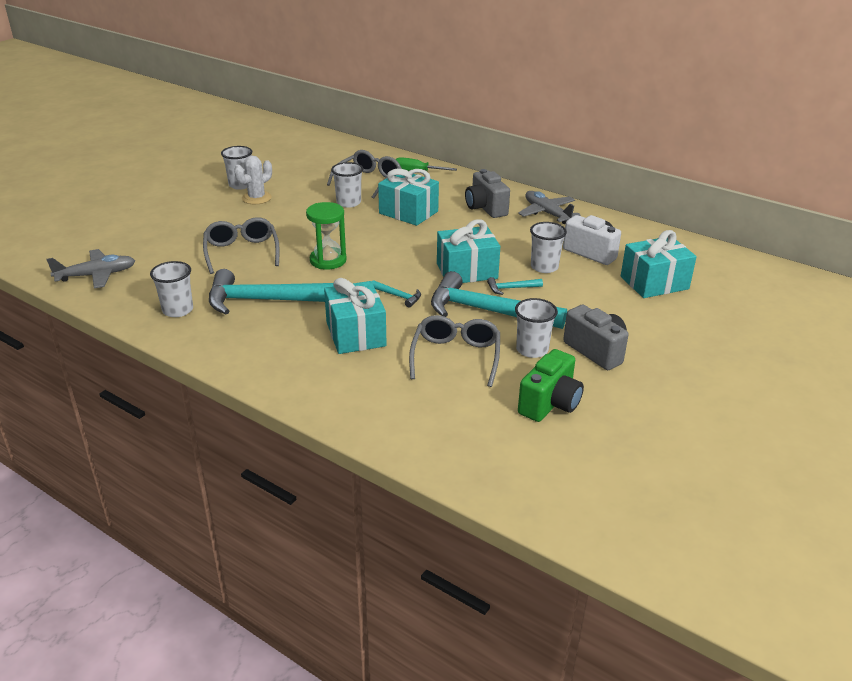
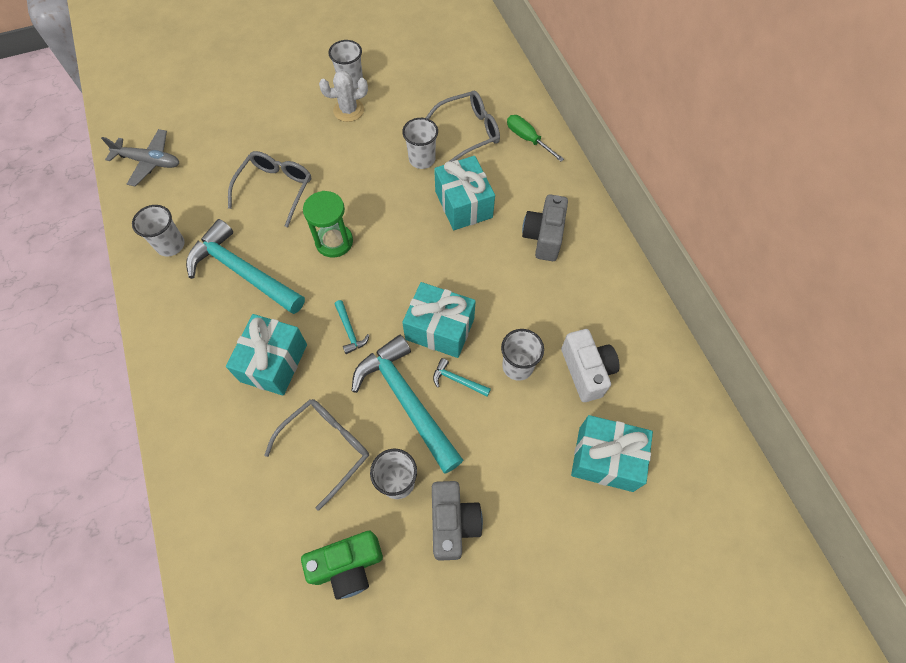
camera: 35 degrees right, 30 degrees up
(547, 213) = (599, 279): grey plane -> none

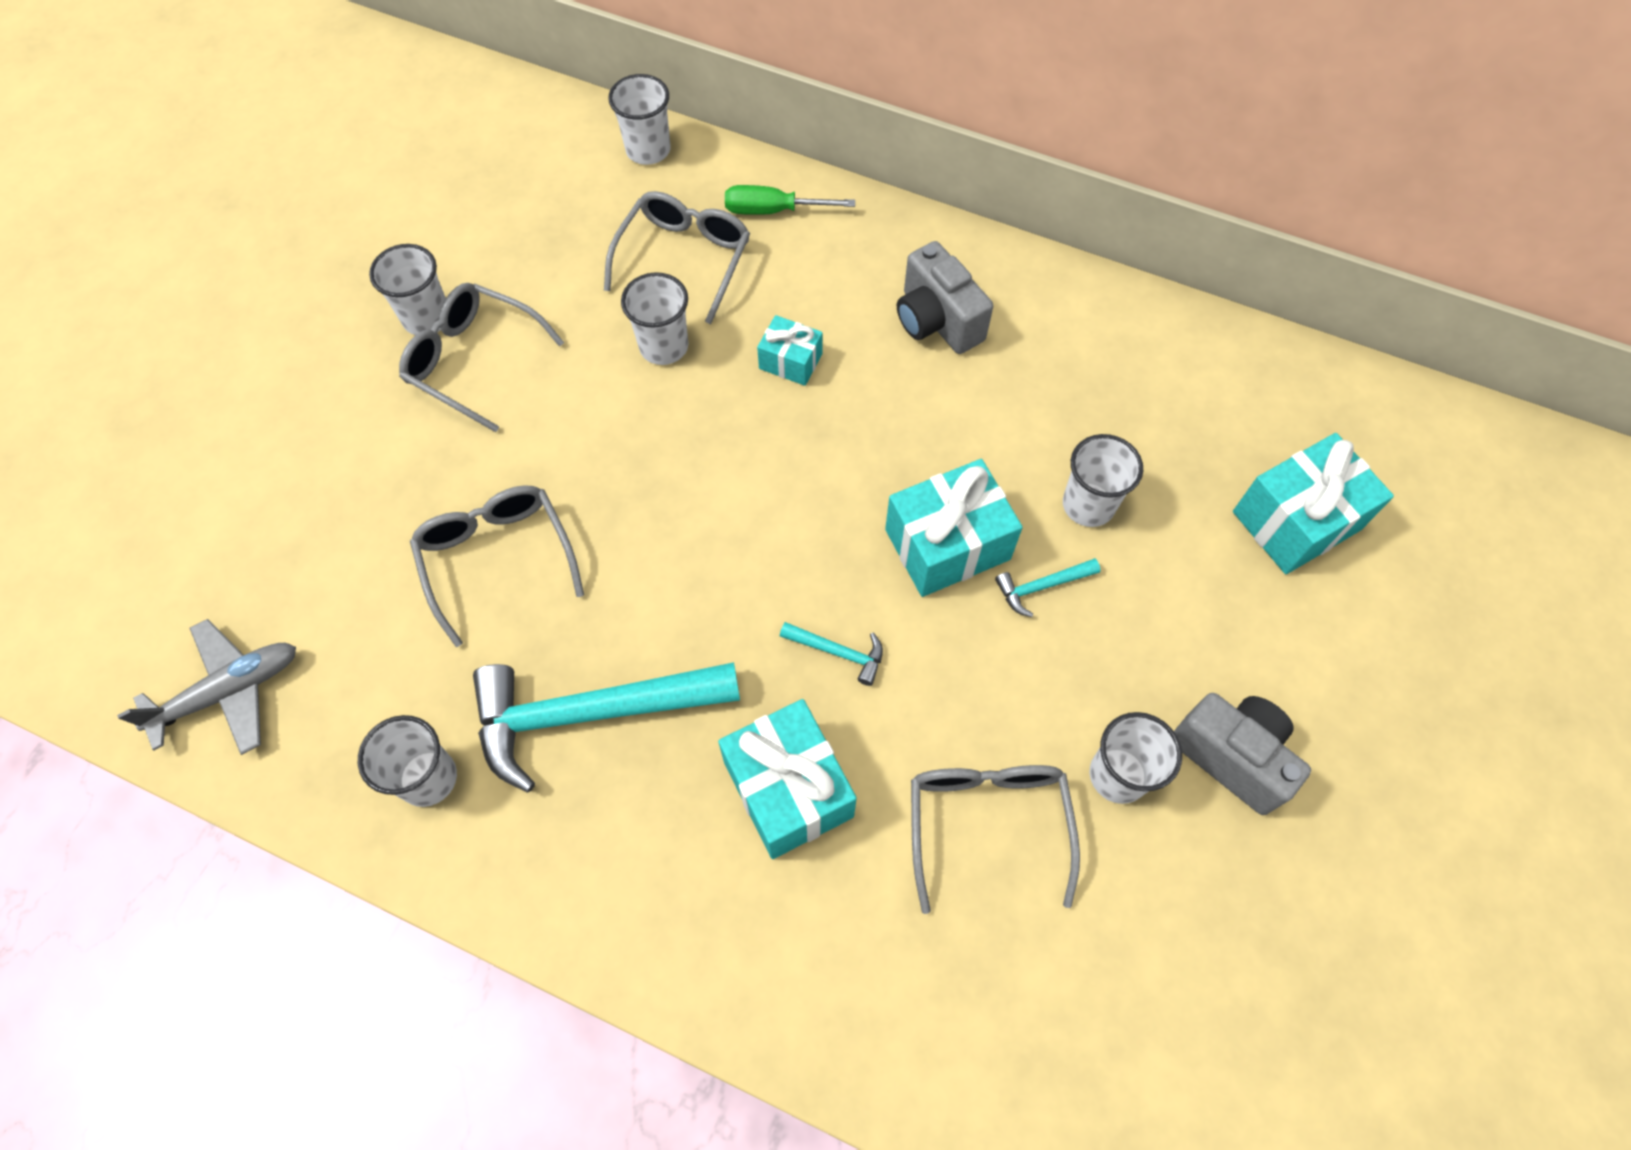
camera: 45 degrees left, 0 degrees up
(334, 242) = (675, 557): green hourglass -> none
(348, 110) = (473, 360): white cactus -> grey glasses
(348, 566) = (1181, 932): green camera -> none
(406, 400) = (1012, 669): turquoise hammer -> none
(463, 204) = (790, 361): turquoise gift -> turquoise gift, size x0.55
(505, 78) = (648, 150): none -> white cup
(586, 371) = (1166, 440): white camera -> none

